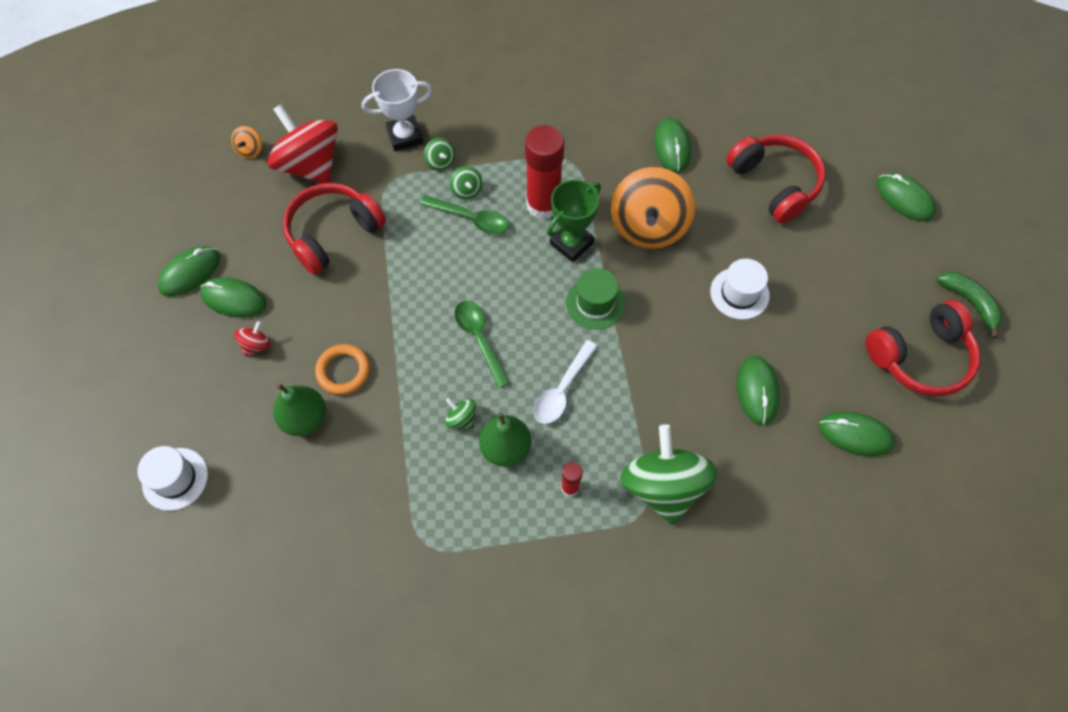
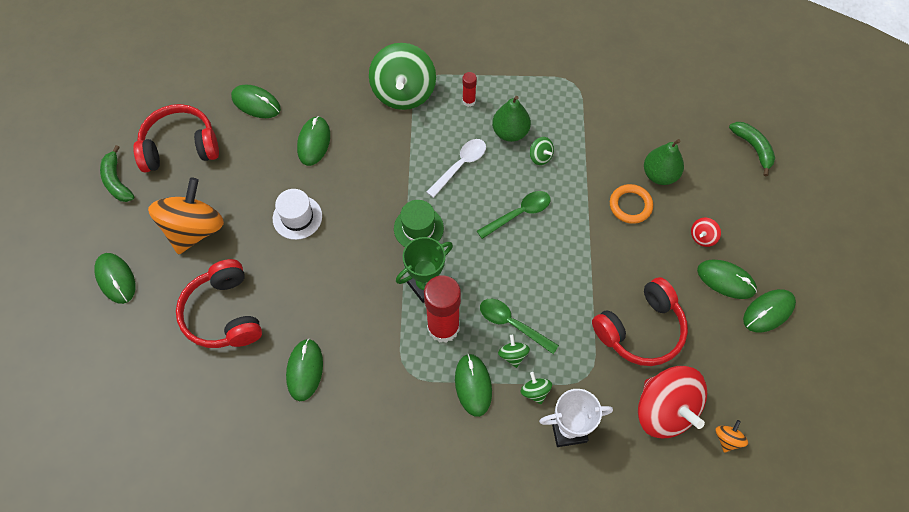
camera: 170 degrees left, 0 degrees up
(175, 479) = (753, 148): white hat -> green banana
(479, 339) = (519, 214): green spoon -> green spoon turned 105 degrees counterclockwise
(502, 158) = (473, 385): none -> green mouse
(648, 226) = (353, 290): orange spinning top -> orange spinning top (194, 229)

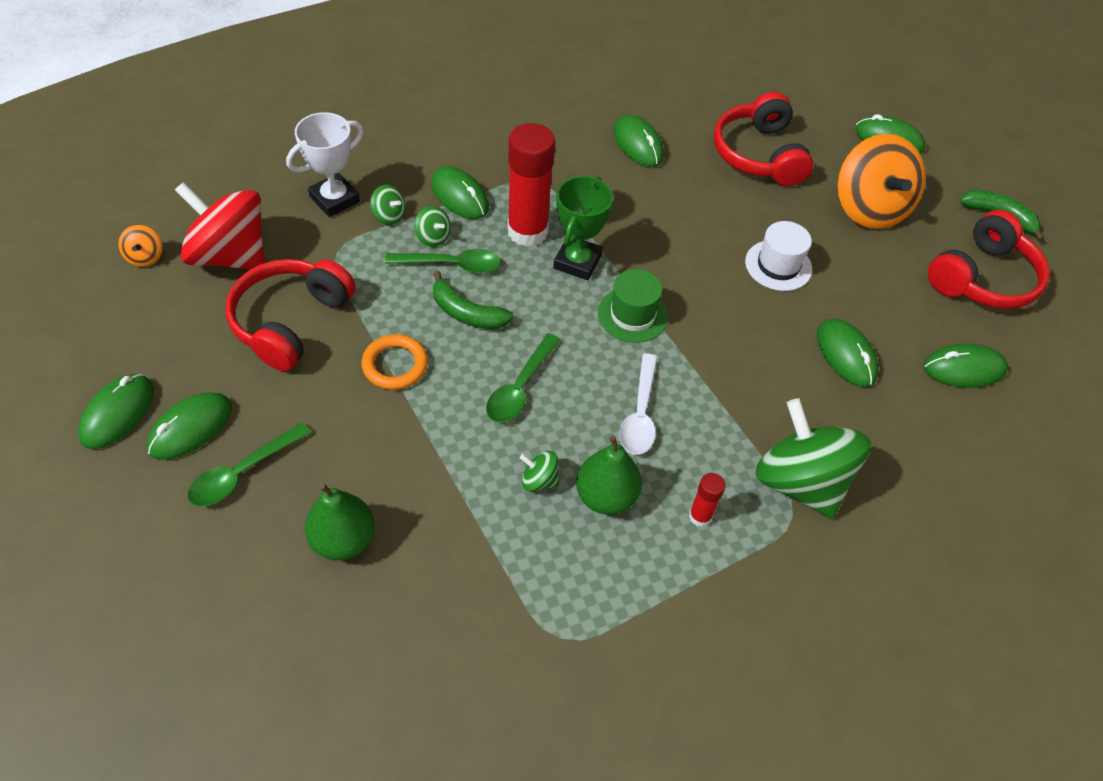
camera: 145 degrees right, 10 degrees down
(224, 314) = (759, 154): red headphones -> red headphones turned 135 degrees counterclockwise
(630, 205) = (369, 470): orange ring -> orange ring (395, 365)
(702, 237) = (243, 473): red spinning top -> green spoon
(726, 280) = (190, 428): green mouse -> green mouse turned 45 degrees counterclockwise
(753, 148) = (194, 670): green banana -> green banana (467, 313)

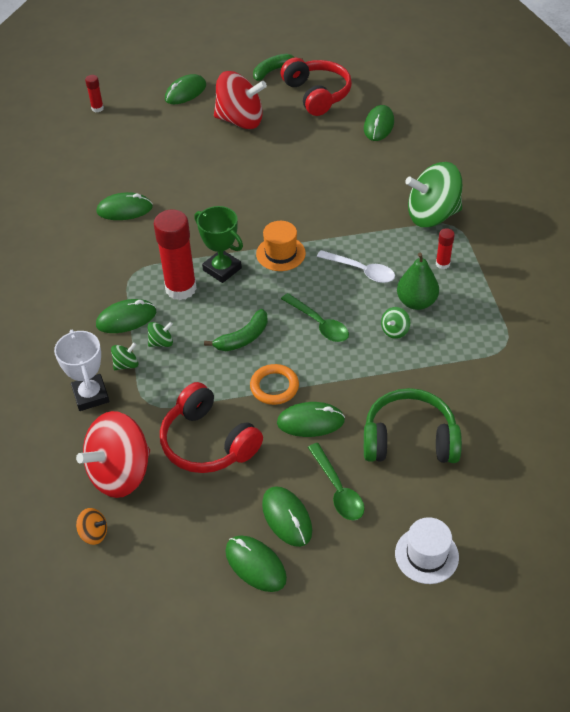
camera: 65 degrees left, 5 degrees down
(343, 540) = (409, 439): green pear -> green headphones
(451, 265) = (194, 337): green spoon -> none
(632, 315) = (280, 253): green hat -> orange hat
(759, 154) = (167, 154): red headphones -> none
(778, 265) = (269, 175): white hat -> white hat (426, 555)
(802, 70) = (97, 108): none -> red glue stick
(846, 355) = (351, 168): green mouse -> green mouse (310, 422)
(869, 208) = (240, 120): orange spinning top -> red spinning top

